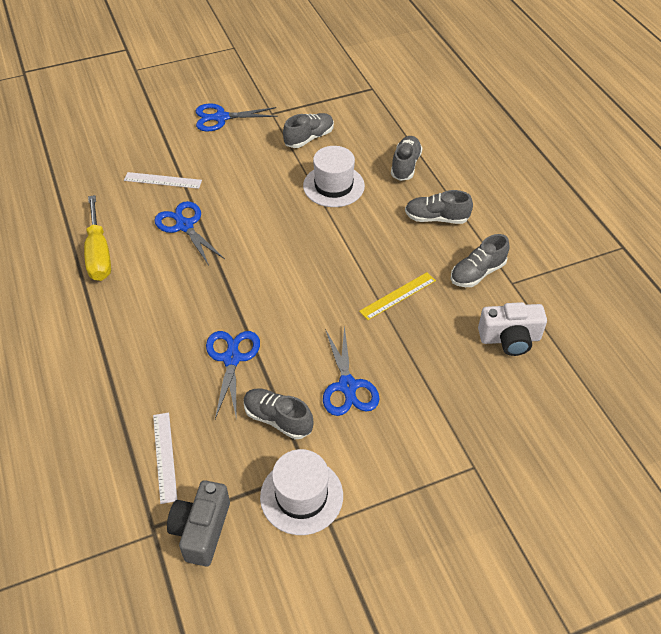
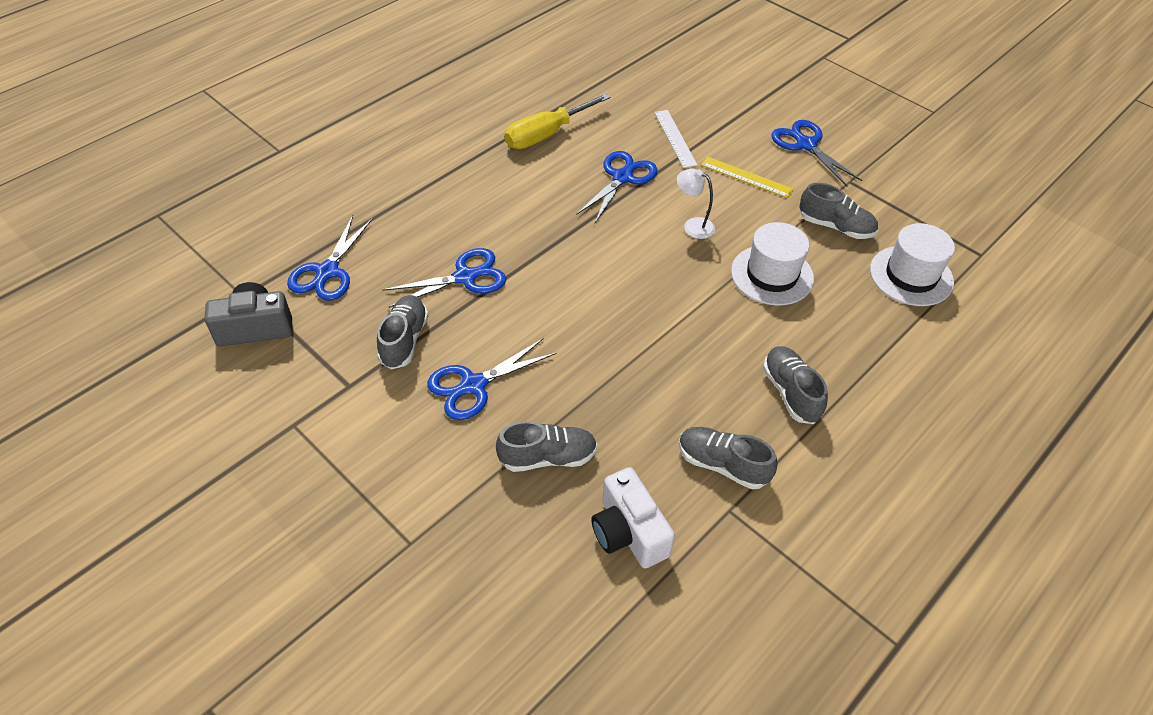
camera: 65 degrees right, 0 degrees up
(165, 456) = (327, 272): white ruler -> blue scissors
(262, 206) = (693, 226): none -> white lamp
(301, 496) = (317, 391): white hat -> white hat (911, 276)
(397, 295) = (633, 391): yellow ruler -> yellow ruler (746, 177)
(405, 165) = (863, 332): grey shoe -> grey shoe (547, 457)

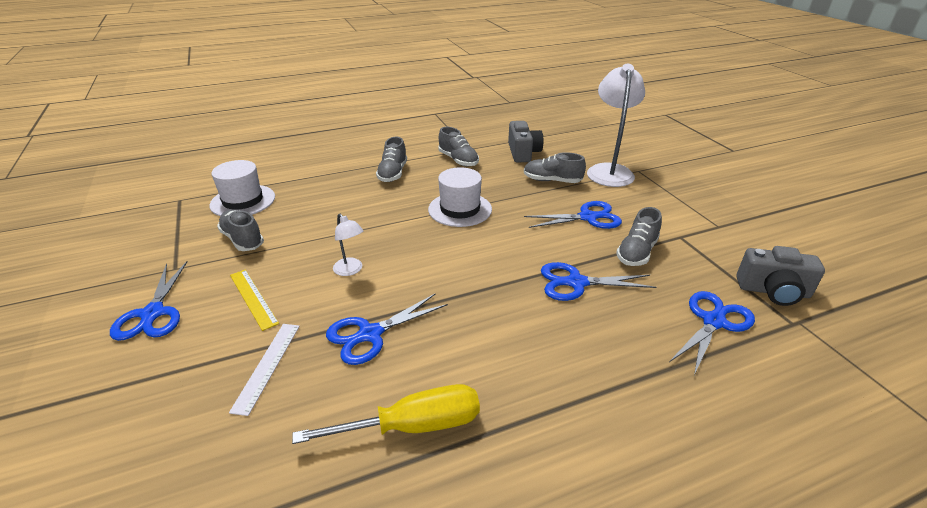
camera: 155 degrees left, 15 degrees down
(461, 523) = (609, 171): none -> white lamp
(628, 532) = (523, 153): white camera -> grey camera
(772, 275) = (332, 224): white hat -> white hat (460, 209)

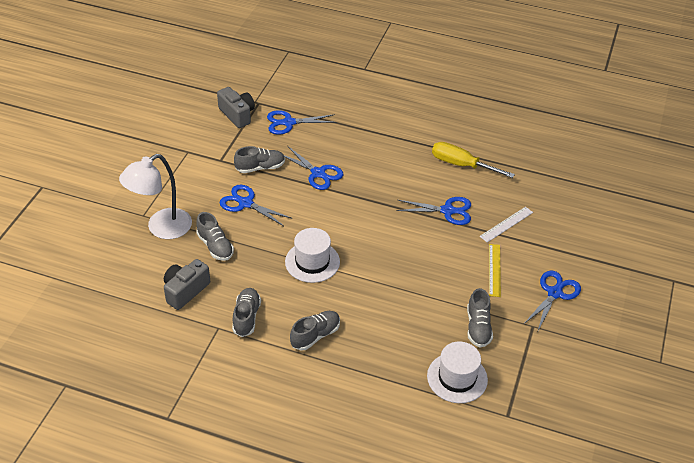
camera: 140 degrees left, 10 degrees up
(350, 270) = (427, 255): white lamp -> none

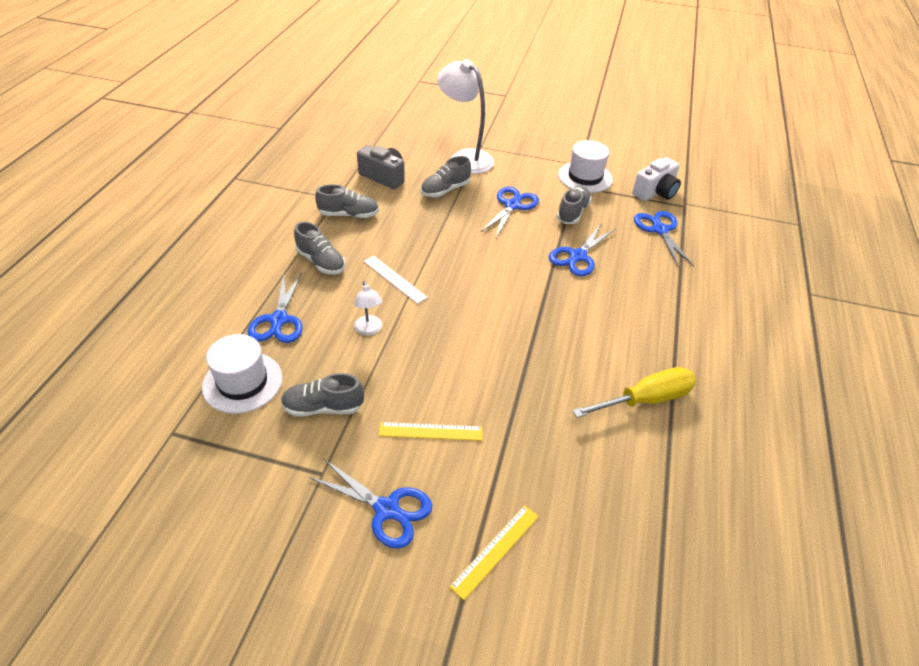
camera: 85 degrees right, 0 degrees up
(237, 115) = (655, 192): grey camera -> white camera
(260, 167) = (572, 212): grey shoe -> grey shoe turned 135 degrees counterclockwise
(312, 262) = (430, 256): white hat -> white hat (585, 177)
(400, 302) = (369, 330): none -> white lamp
(447, 211) = (541, 380): blue scissors -> blue scissors (279, 320)
(461, 165) = (645, 400): yellow screwdriver -> yellow screwdriver turned 45 degrees clockwise
(506, 224) = (528, 452): white ruler -> white ruler (394, 279)
(574, 246) = (495, 550): none -> yellow ruler

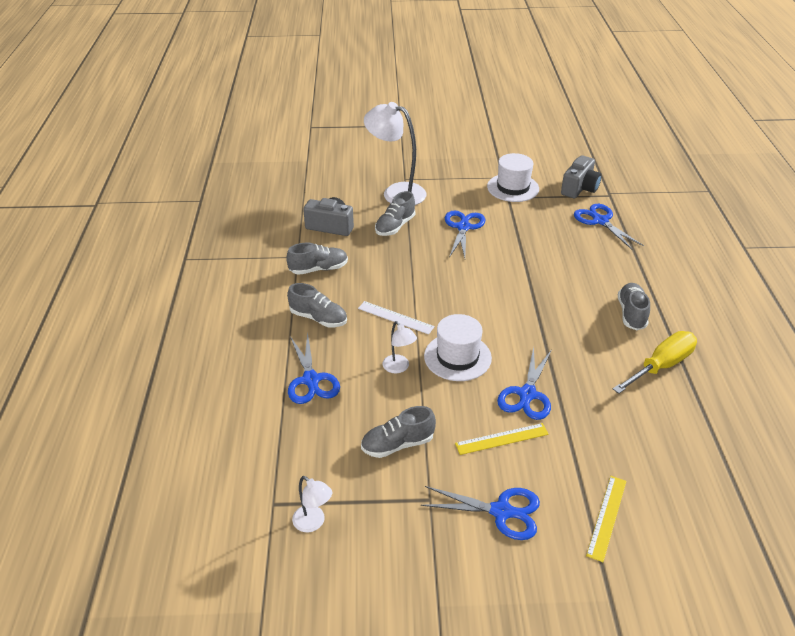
camera: 15 degrees left, 5 degrees down
(197, 464) = (313, 523): none -> white lamp
(242, 382) = (311, 443): white hat -> white hat (457, 357)
(572, 212) = (519, 222): grey shoe -> grey shoe (631, 314)
(578, 256) = (544, 259): blue scissors -> blue scissors (527, 394)
(655, 192) = (579, 188): white camera -> grey camera

